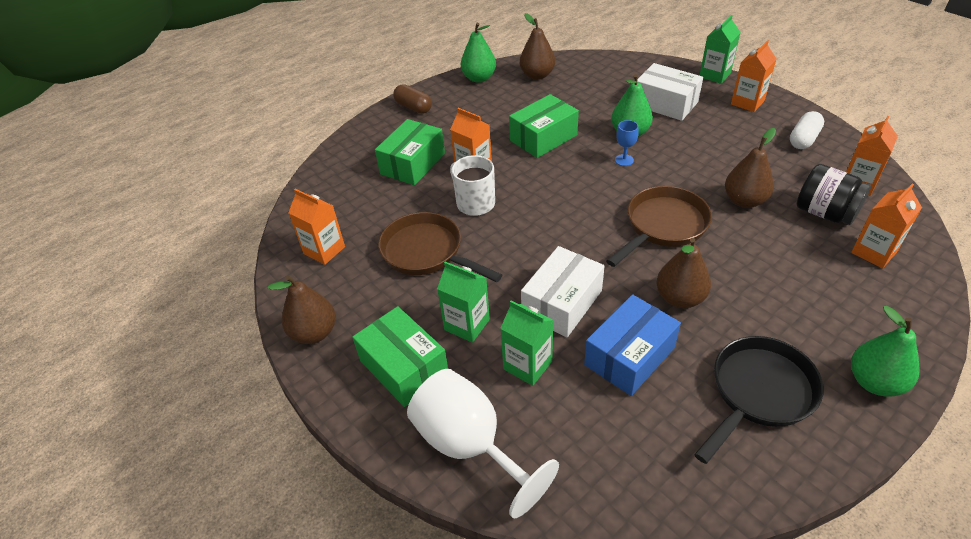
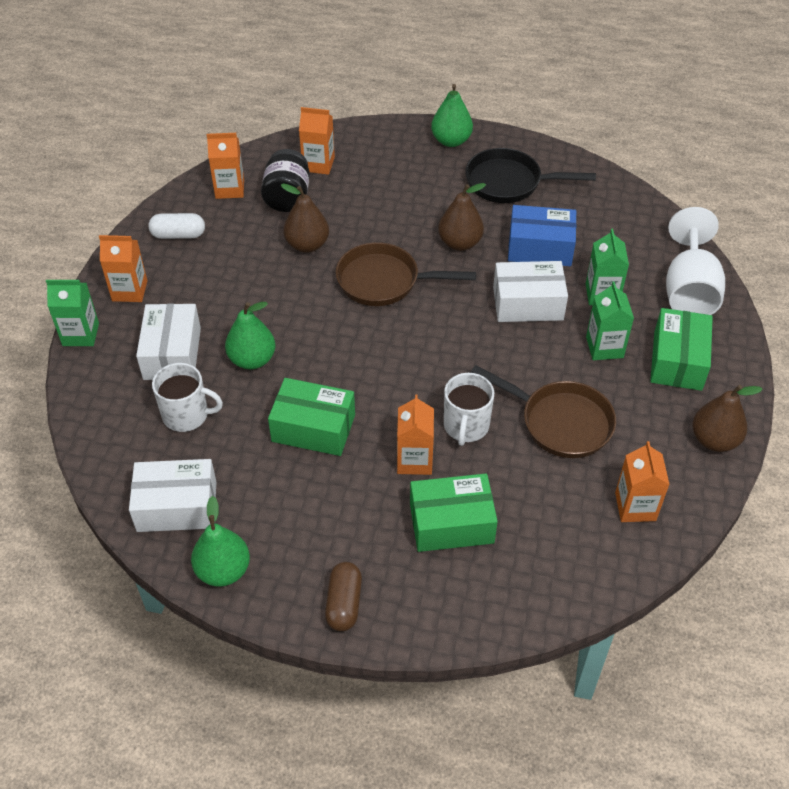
camera: 130 degrees left, 5 degrees up
(426, 252) = (560, 422): brown pan -> brown pan turned 60 degrees counterclockwise
(537, 75) = (177, 506): brown pear -> white box
(603, 95) = (187, 415): none -> white mug
(624, 160) = (305, 344): blue goblet -> none

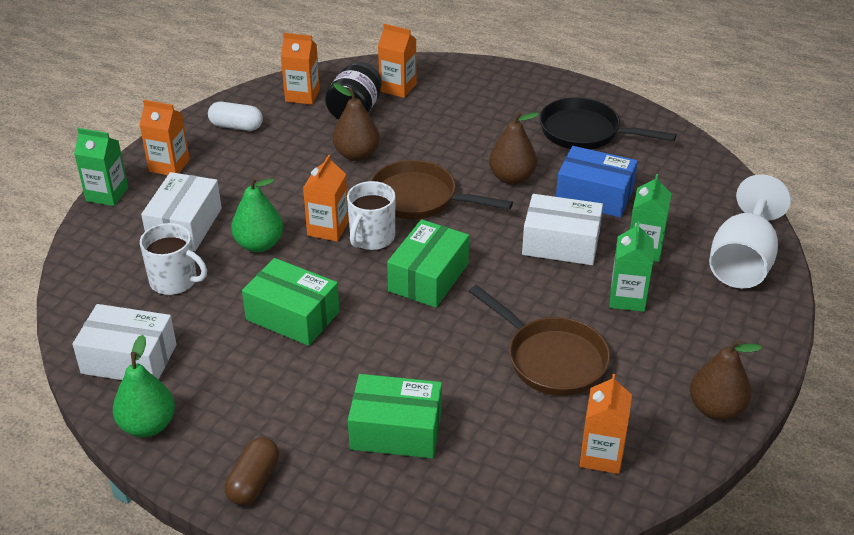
camera: 15 degrees right, 10 degrees down
(414, 460) = (382, 364): orange carton -> orange carton (328, 229)
(451, 141) = (540, 87): green pear -> none
(466, 426) = (449, 344): white mug -> white mug (371, 238)
(677, 361) = (703, 325): green box -> green box (428, 277)

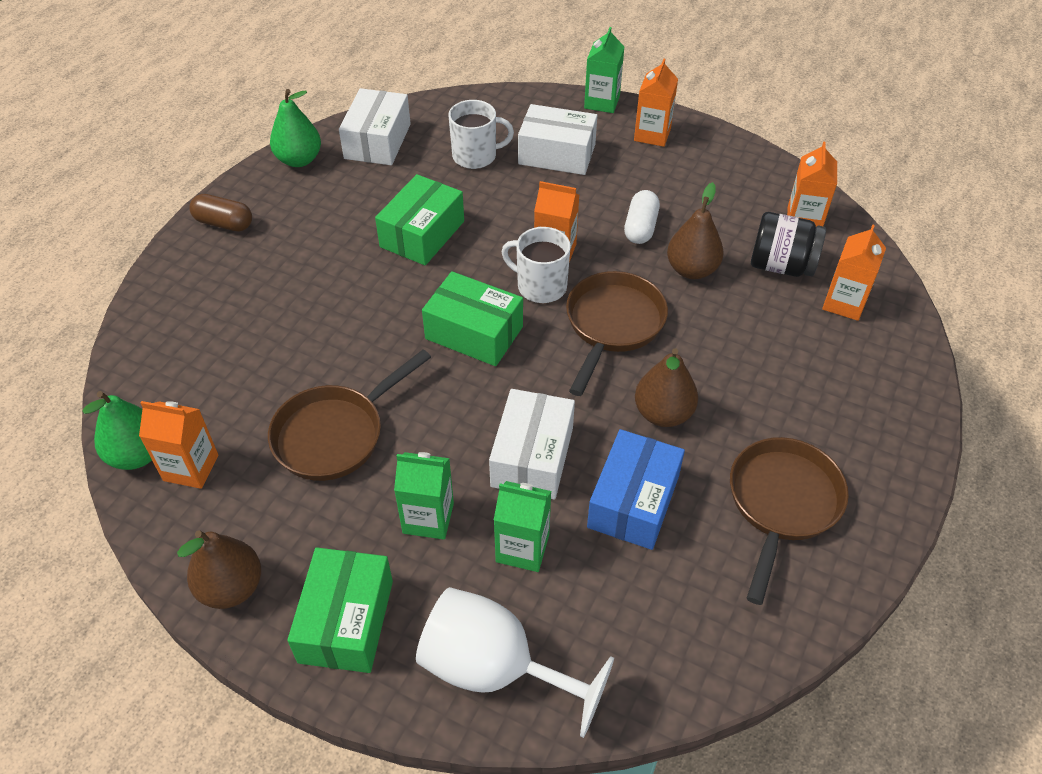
camera: 90 degrees right, 10 degrees up
(175, 281) = (476, 156): white mug -> white mug turned 120 degrees counterclockwise
(236, 126) = (730, 173): white capsule -> white capsule (640, 227)
(259, 244) = (528, 205): green pear -> green pear (137, 455)
(396, 430) = (260, 310): green box -> green box (346, 621)
(585, 132) = (782, 503): black pan -> brown pan

